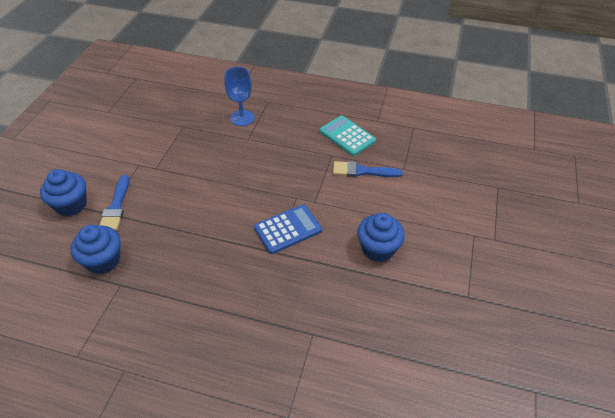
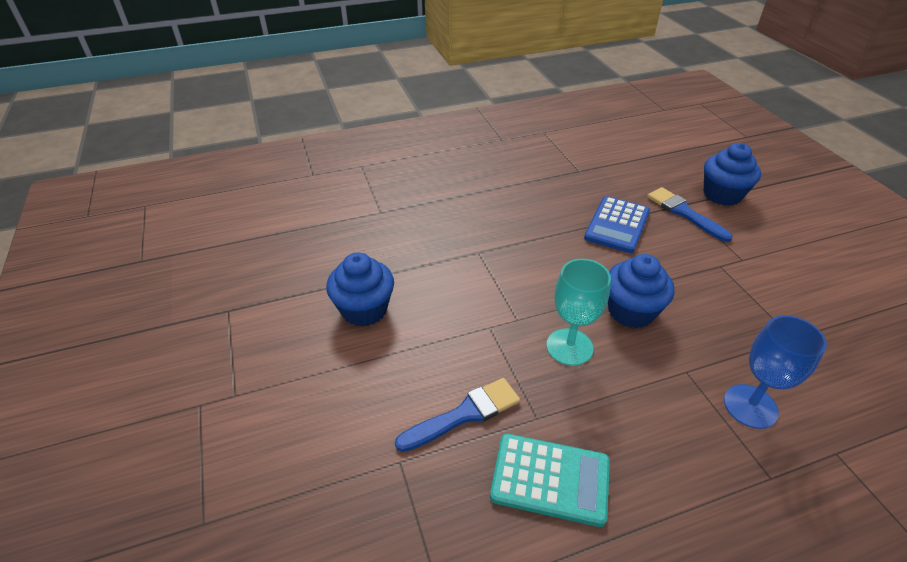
camera: 145 degrees right, 5 degrees down
(103, 261) = (618, 176): blue cupcake -> blue cupcake (631, 311)
(286, 172) = (569, 347): none -> turquoise goblet
(288, 229) = (488, 278): blue calculator -> blue calculator (617, 225)

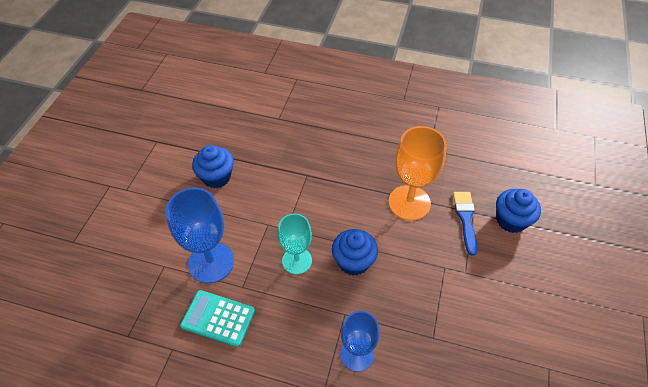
camera: 35 degrees right, 10 degrees up
(464, 414) = (211, 262): blue brush -> blue goblet
(550, 479) = (218, 318): turquoise calculator -> turquoise calculator turned 150 degrees clockwise
(617, 225) = (409, 202): blue calculator -> orange goblet

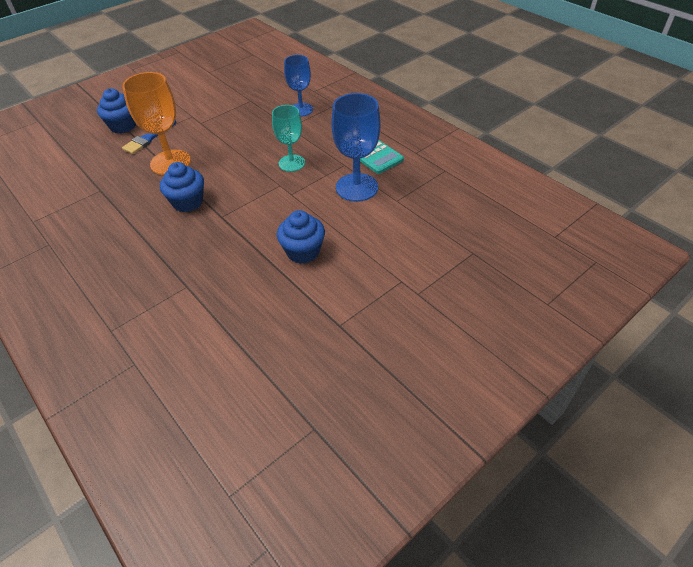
camera: 145 degrees left, 5 degrees down
(353, 261) = (253, 147): blue cupcake -> blue cupcake (188, 202)

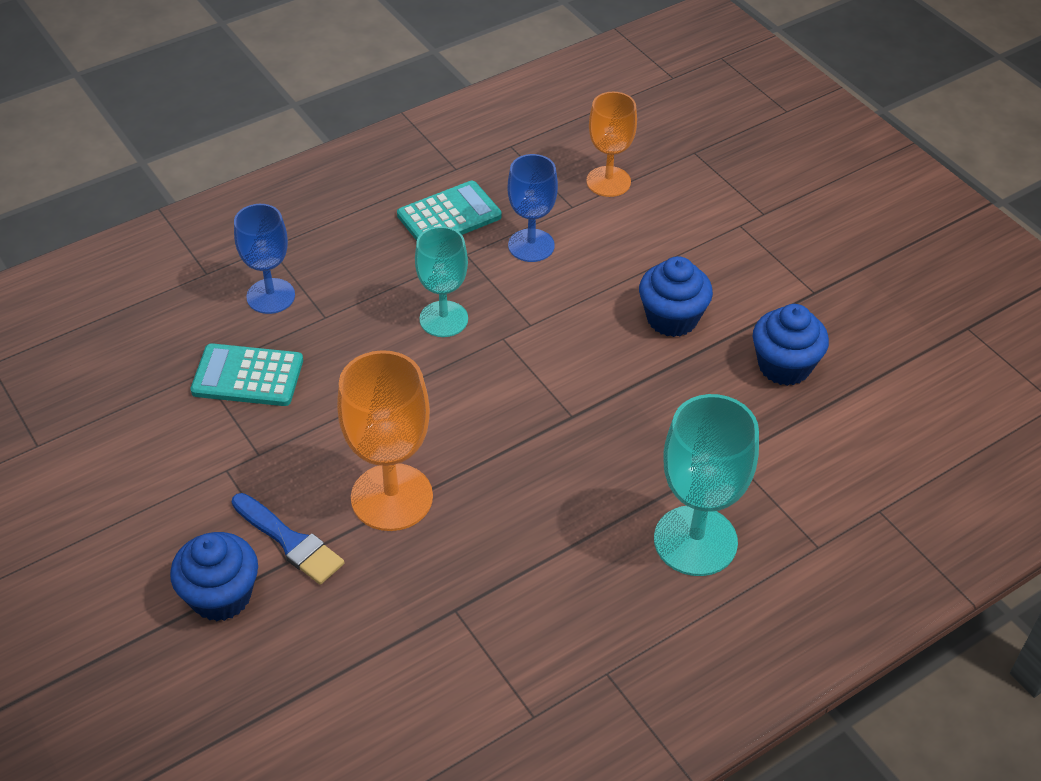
camera: 85 degrees left, 0 degrees up
(125, 273) = (695, 541): none -> turquoise goblet
(188, 202) = (524, 464): blue cupcake -> blue cupcake (784, 366)
(248, 112) = (248, 376): none -> turquoise calculator
(356, 187) = (531, 245): blue goblet -> blue goblet, size x0.66
(425, 213) = (608, 182): none -> orange goblet

